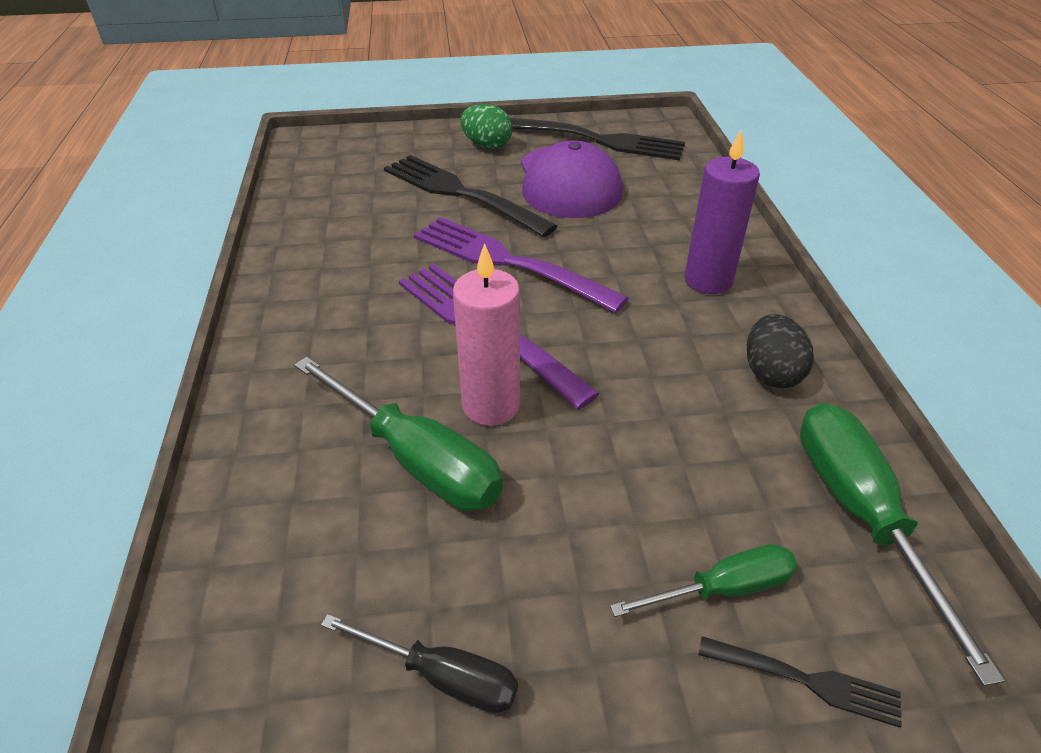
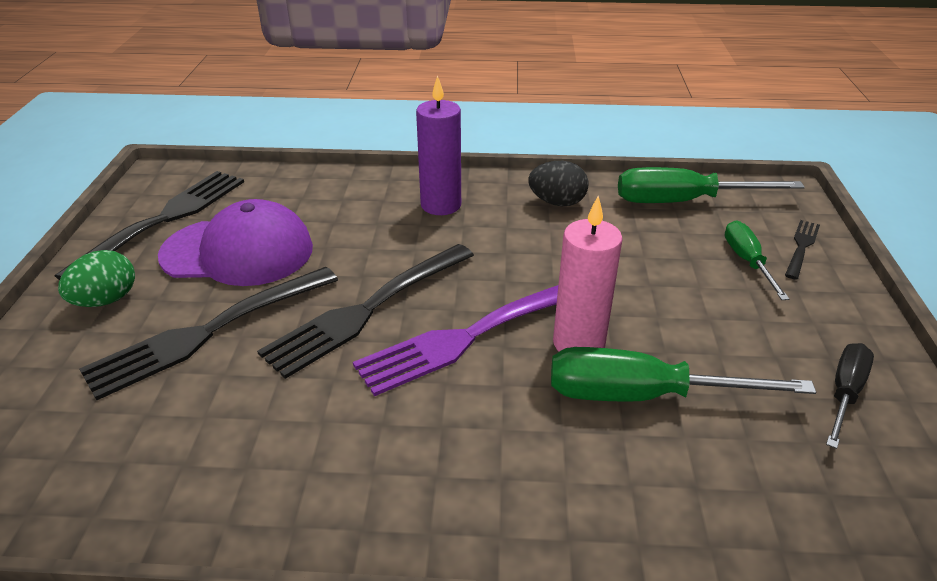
camera: 80 degrees left, 5 degrees down
(416, 459) = (642, 395): green screwdriver -> green screwdriver turned 135 degrees counterclockwise
(510, 262) = (369, 309): purple fork -> black fork

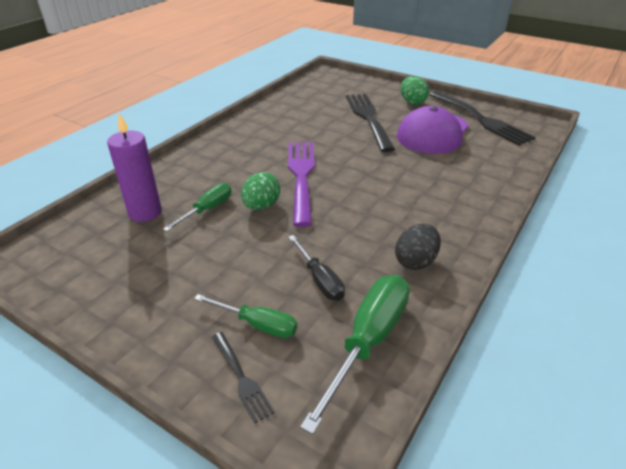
camera: 120 degrees right, 0 degrees up
(369, 309) = (350, 156): black fork -> none
(441, 205) = (445, 206): purple candle -> purple candle (145, 212)
(578, 343) = (261, 206): pink candle -> green egg
(642, 395) = (207, 209): green screwdriver -> green screwdriver, size x0.59
(844, 393) = (120, 281): black screwdriver -> black screwdriver (320, 279)

